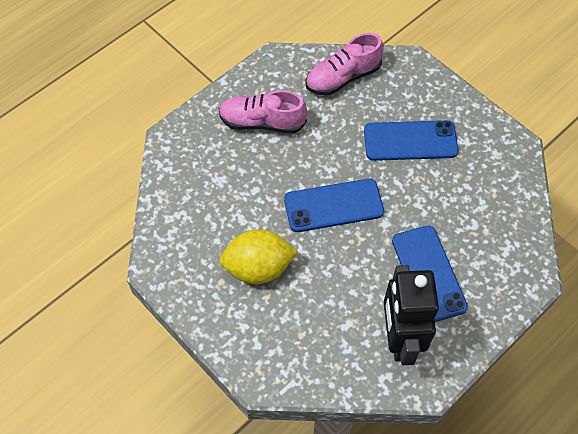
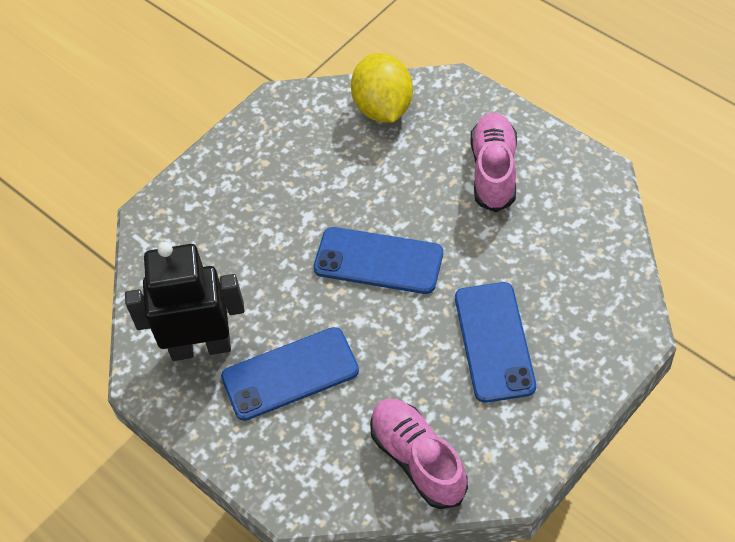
camera: 90 degrees right, 5 degrees down
(258, 268) = (285, 194): yellow lemon -> yellow lemon (383, 108)
(333, 206) = (378, 261): blue phone -> blue phone turned 60 degrees counterclockwise
(343, 77) = (588, 252): pink shoe -> pink shoe (418, 459)

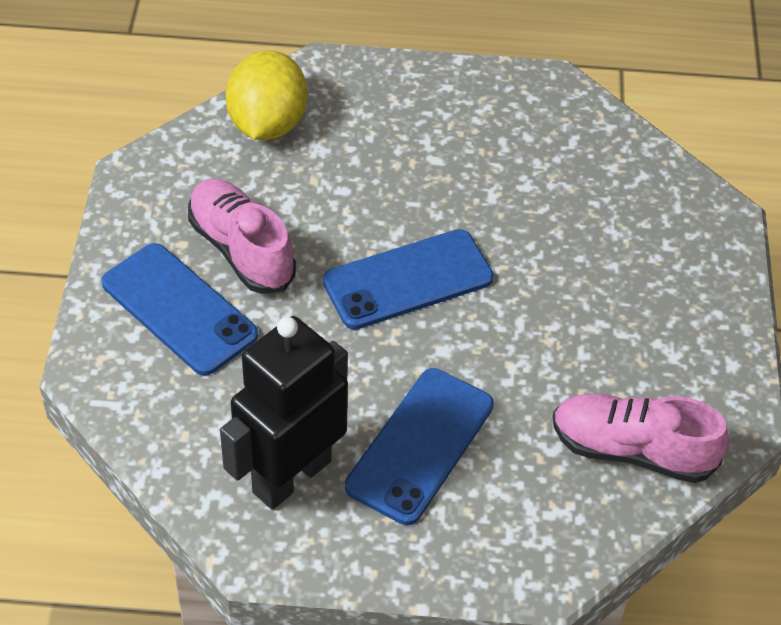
camera: 45 degrees left, 5 degrees down
(383, 108) = (267, 124): yellow lemon -> yellow lemon turned 60 degrees clockwise
(494, 171) = (445, 132): pink shoe -> pink shoe (241, 250)
(494, 341) = (599, 294): blue phone -> blue phone (179, 309)

